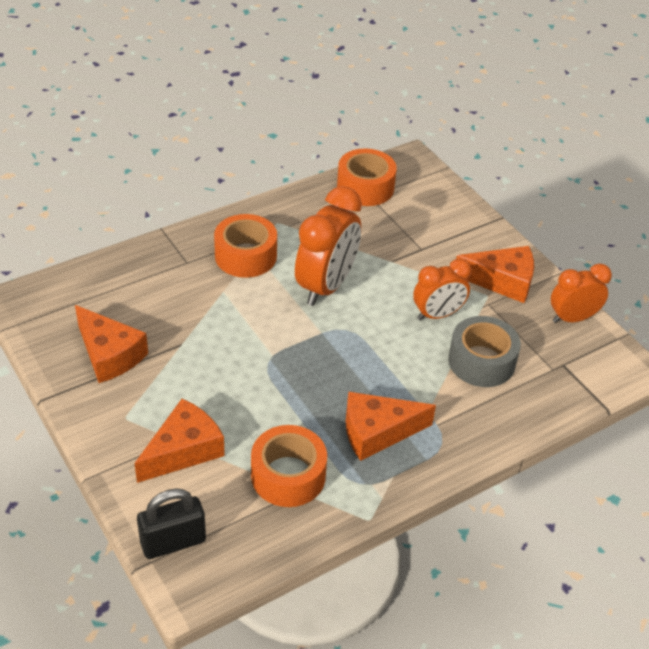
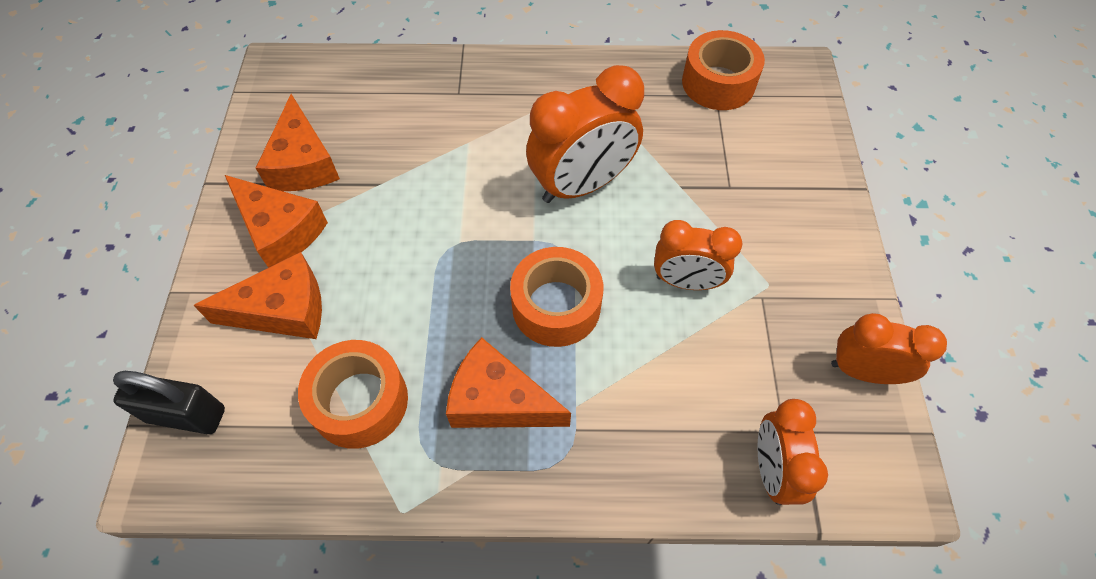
camera: 35 degrees right, 15 degrees up
(246, 256) = (523, 111): orange tape -> orange tape (556, 306)
(481, 361) = (695, 372): grey tape -> none
(502, 281) = (802, 275): orange cheese -> orange cheese (280, 231)
(561, 391) = (772, 470): none -> orange clock

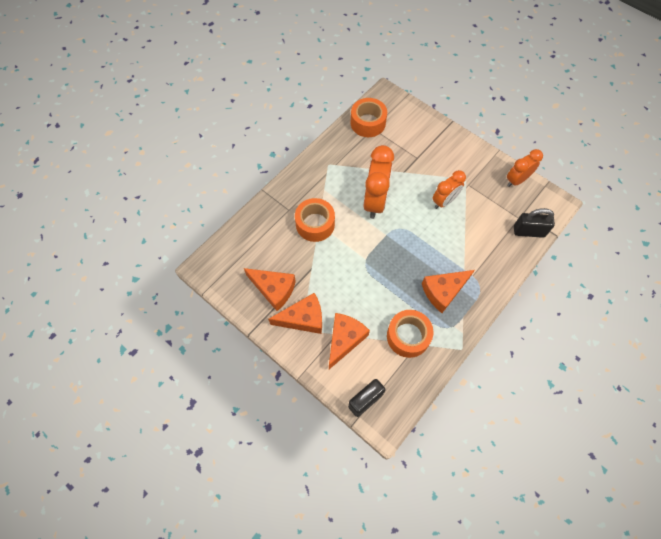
camera: 50 degrees left, 5 degrees up
(556, 306) = (420, 247): orange tape -> orange tape (315, 224)
(772, 470) = (528, 231): orange clock -> black padlock

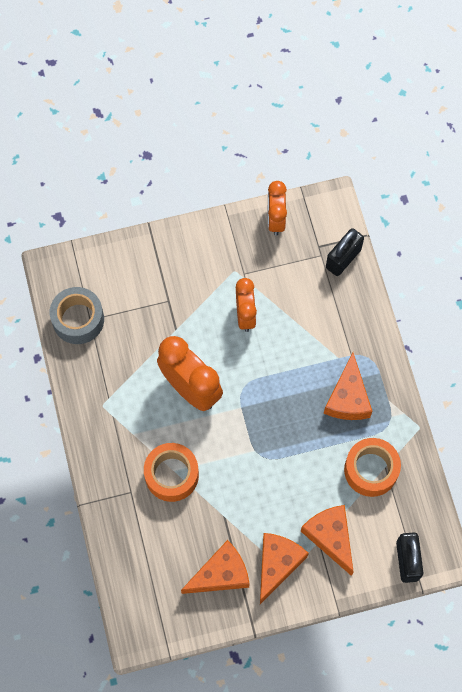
camera: 55 degrees left, 5 degrees up
(368, 123) = (78, 319): orange tape -> grey tape

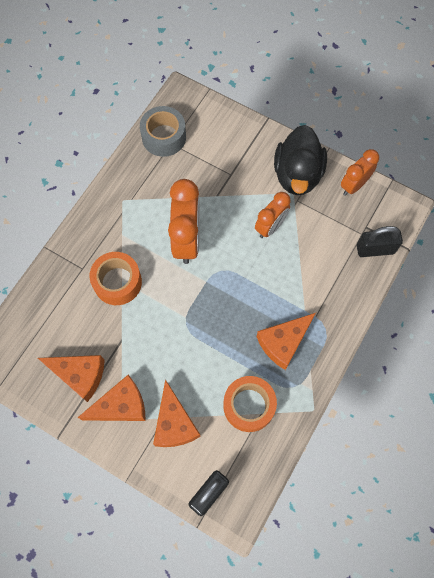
camera: 45 degrees right, 0 degrees up
(222, 251) = (297, 175): none -> black duck
(330, 537) = (174, 423): orange cheese -> orange cheese turned 150 degrees clockwise

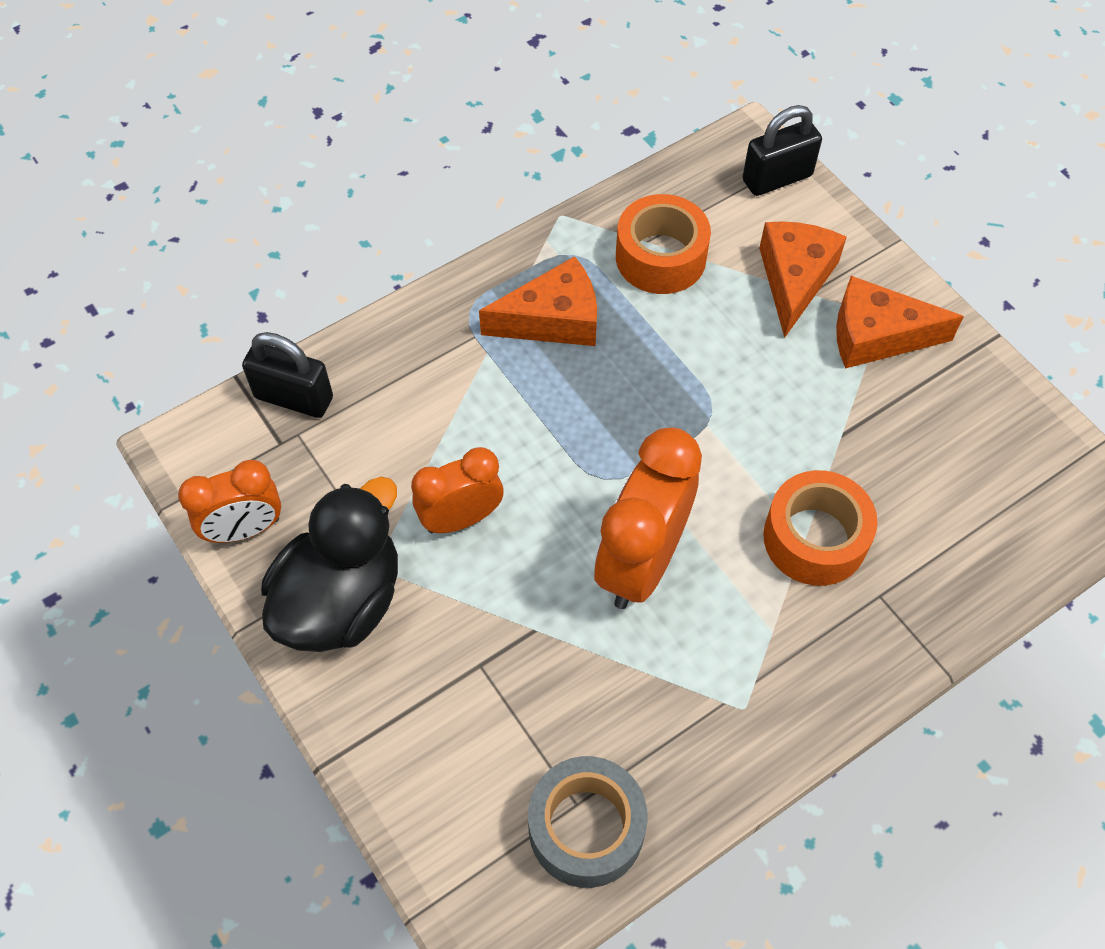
camera: 155 degrees left, 10 degrees down
(79, 375) = (937, 408): orange cheese -> none

